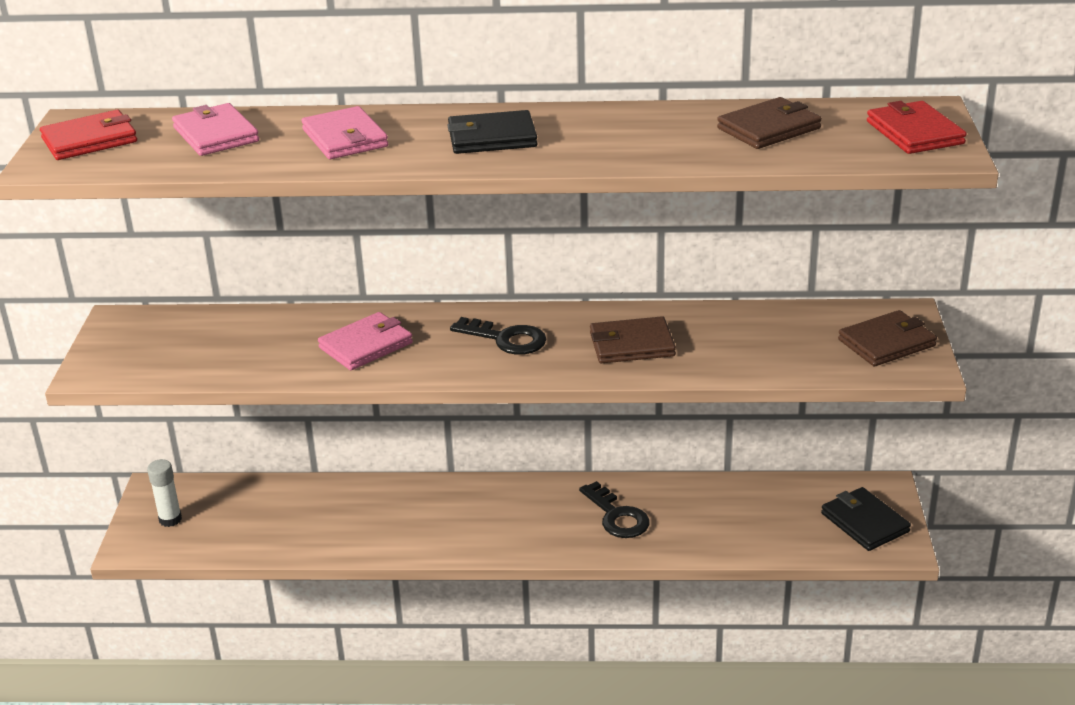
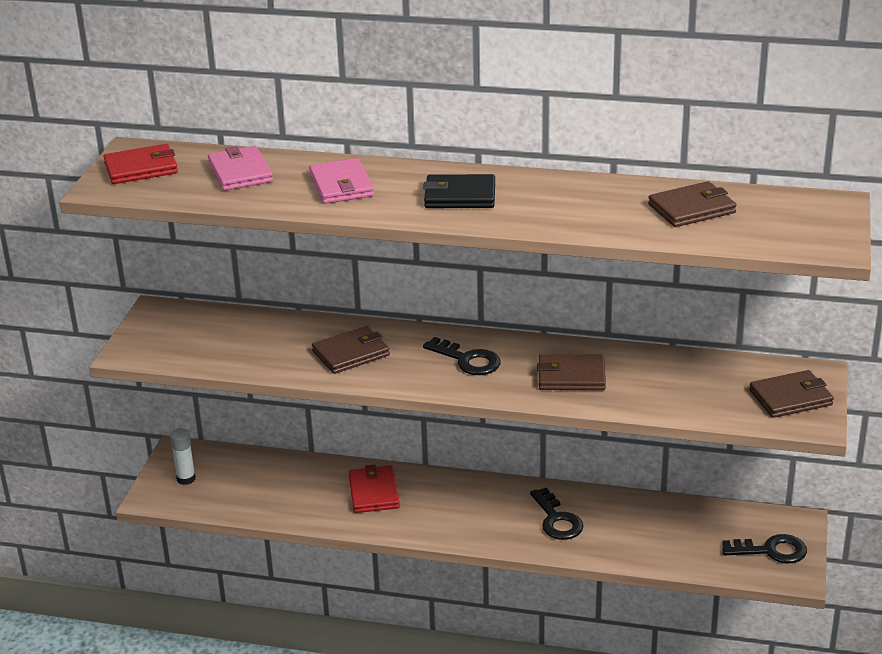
camera: 10 degrees right, 0 degrees up
(366, 345) = (351, 353): pink wallet -> brown wallet
(864, 522) = (771, 551): black wallet -> black key
(914, 132) = (814, 224): red wallet -> red wallet (374, 492)

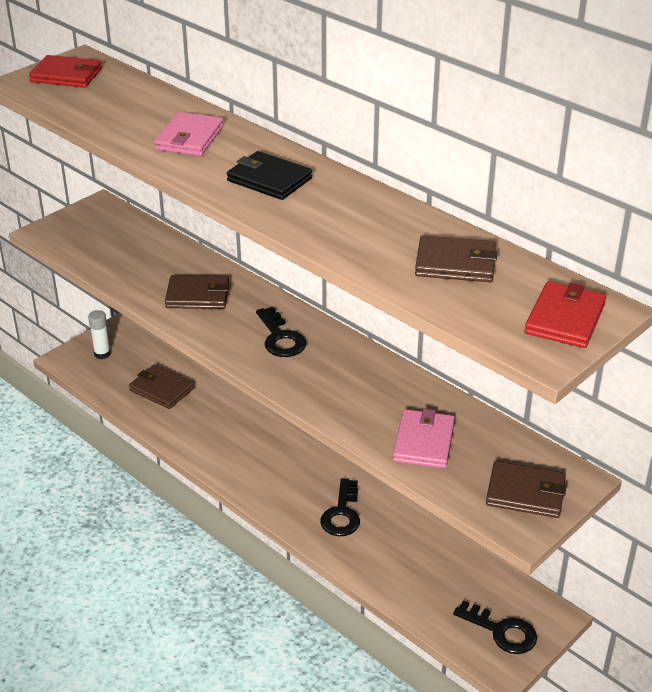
camera: 30 degrees right, 5 degrees up
(240, 172) = (130, 102): pink wallet -> pink wallet (424, 442)
(374, 492) = (223, 424): red wallet -> red wallet (565, 318)
(571, 376) = (349, 388): brown wallet -> brown wallet (162, 389)

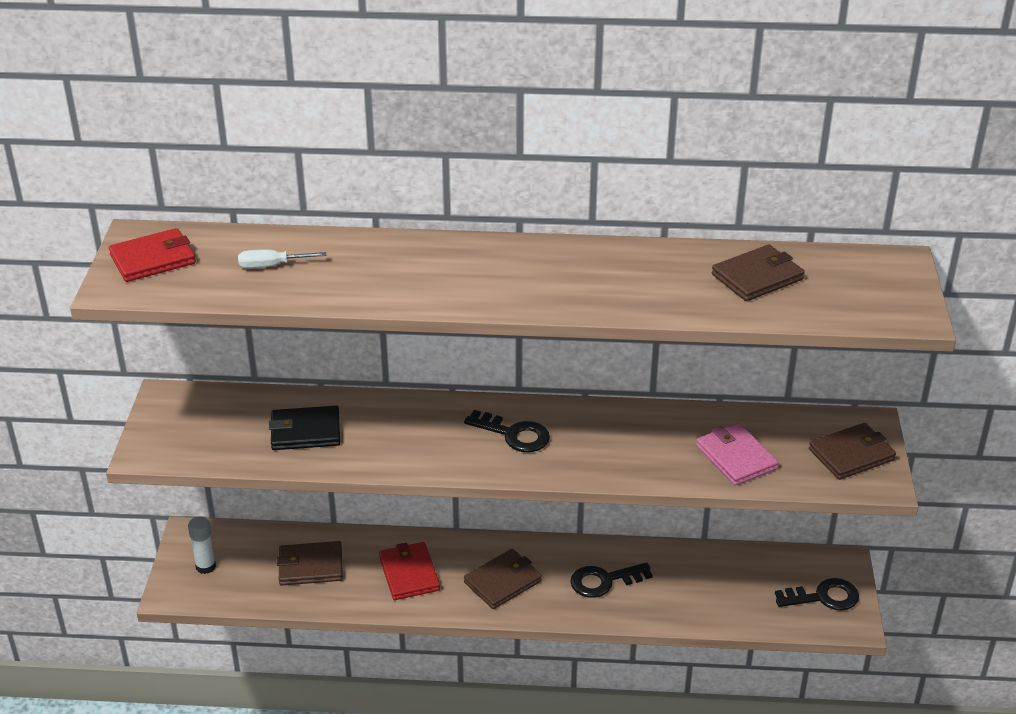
camera: 40 degrees left, 0 degrees up
(126, 107) = (271, 266): none -> white screwdriver
(189, 138) = (381, 269): pink wallet -> none
(198, 295) = (389, 435): brown wallet -> brown wallet (503, 582)
(269, 179) = (511, 275): black wallet -> black wallet (305, 431)
(342, 514) = (604, 581): black key -> black key turned 105 degrees clockwise
(565, 318) = (887, 282): red wallet -> red wallet (409, 574)

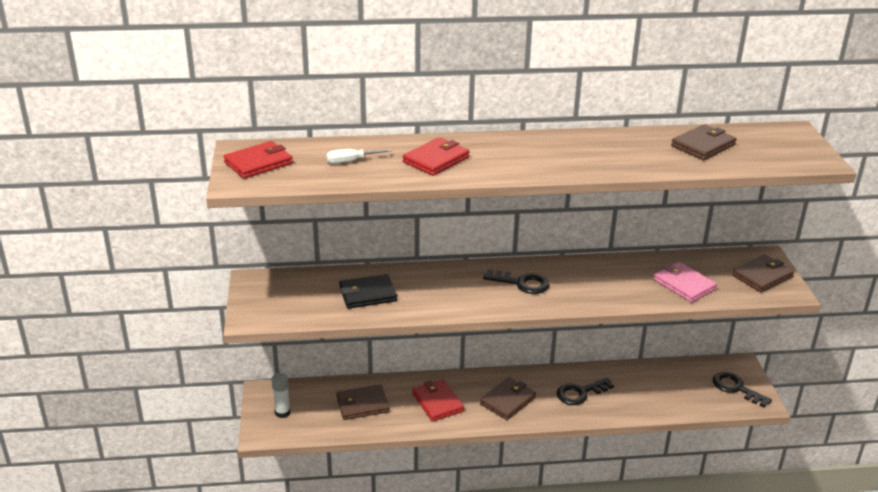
camera: 10 degrees left, 5 degrees down
(383, 272) = (436, 160): none -> red wallet
(823, 597) = (736, 388): black key -> black key turned 120 degrees counterclockwise

